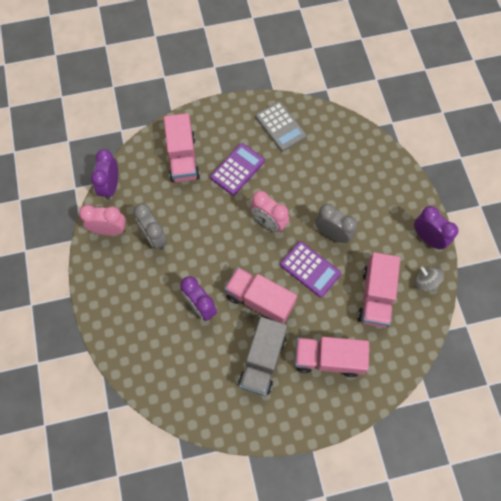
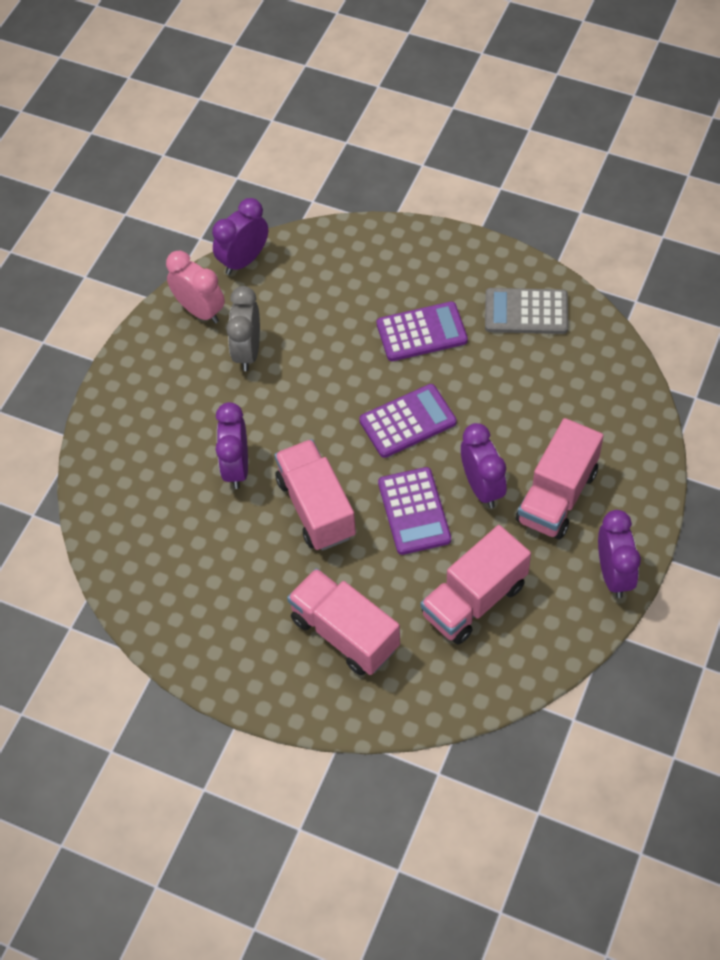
camera: 40 degrees right, 10 degrees down
(183, 158) = (361, 278): pink truck -> pink truck (557, 496)
(262, 360) = (259, 580): grey truck -> none
(268, 222) = (407, 421): pink clock -> purple calculator
(280, 126) = (526, 312): grey calculator -> grey calculator turned 90 degrees clockwise
(332, 234) = (482, 487): grey clock -> purple clock
(425, 282) = (560, 627): grey spinning top -> none

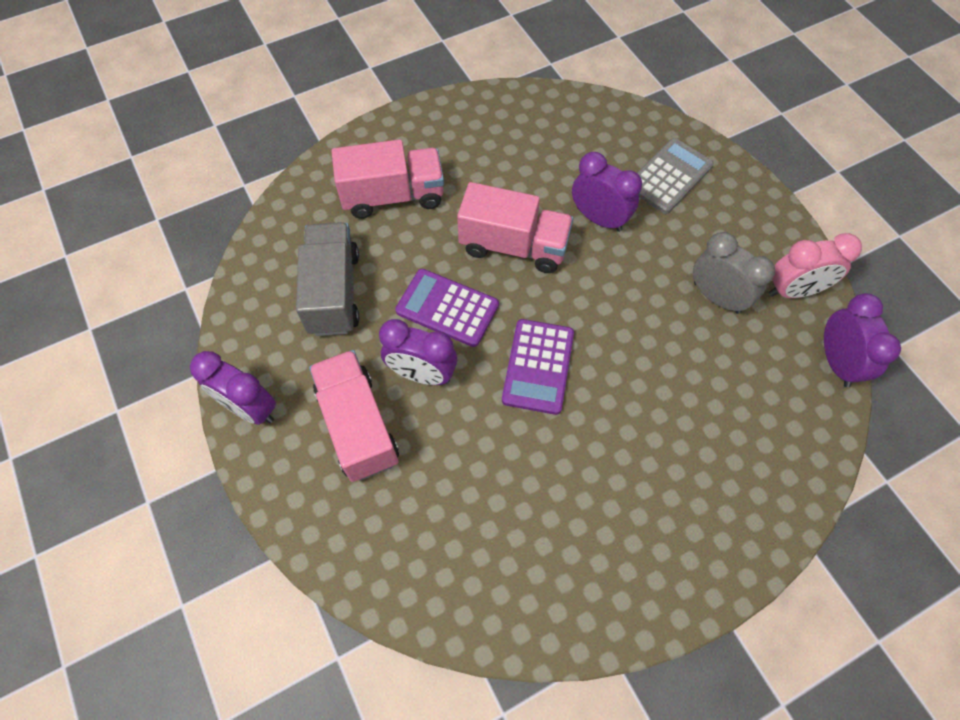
camera: 125 degrees right, 5 degrees up
(421, 332) = (629, 452): purple calculator -> none
(474, 600) = (334, 292): pink truck -> grey truck
(526, 312) = (578, 573): grey calculator -> grey calculator (669, 176)

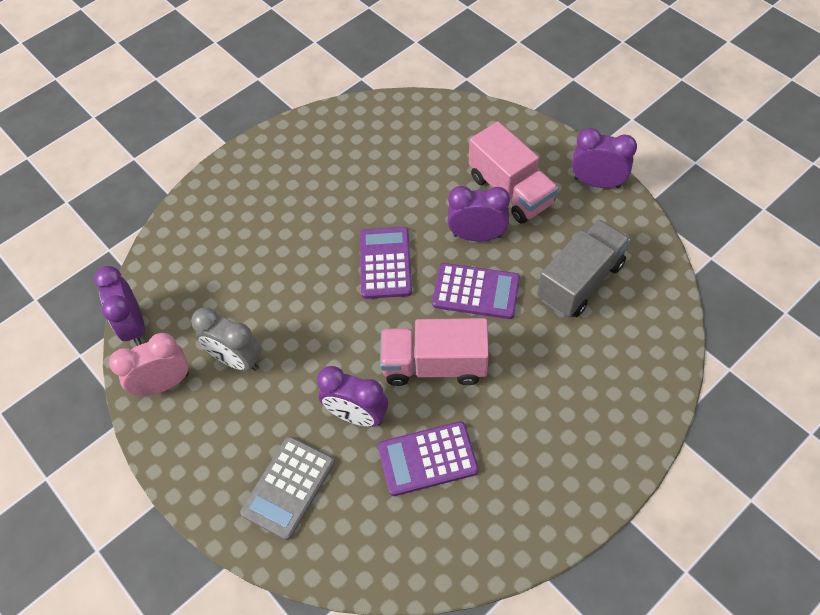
camera: 170 degrees right, 5 degrees down
(334, 292) = (580, 281): grey truck -> grey truck turned 120 degrees counterclockwise
(393, 196) = (572, 389): pink truck -> none
(542, 171) = (427, 459): none -> purple calculator

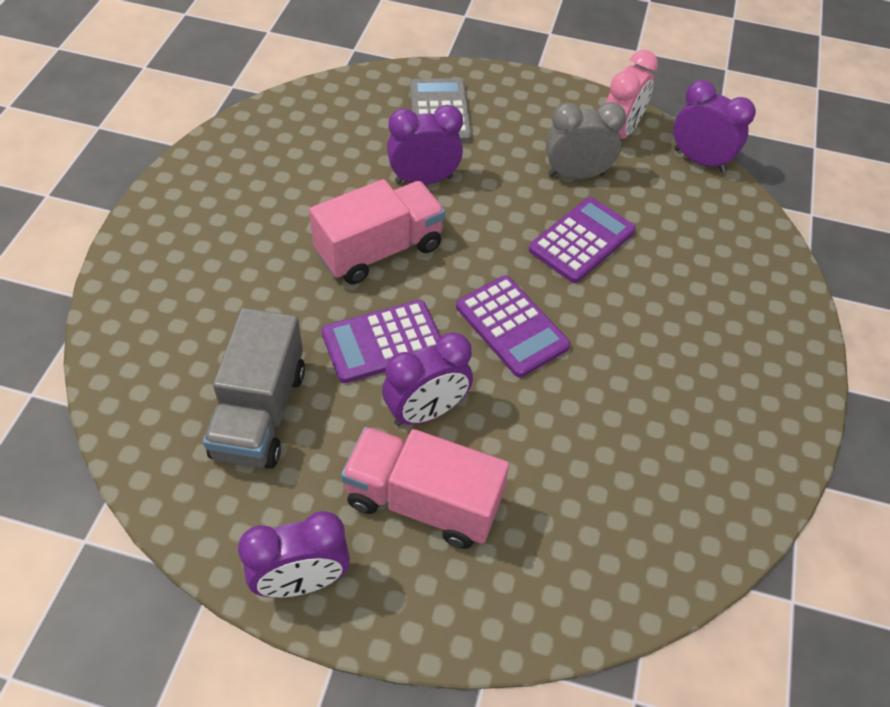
camera: 140 degrees right, 5 degrees down
(427, 459) = (332, 175): purple calculator -> purple calculator (582, 240)

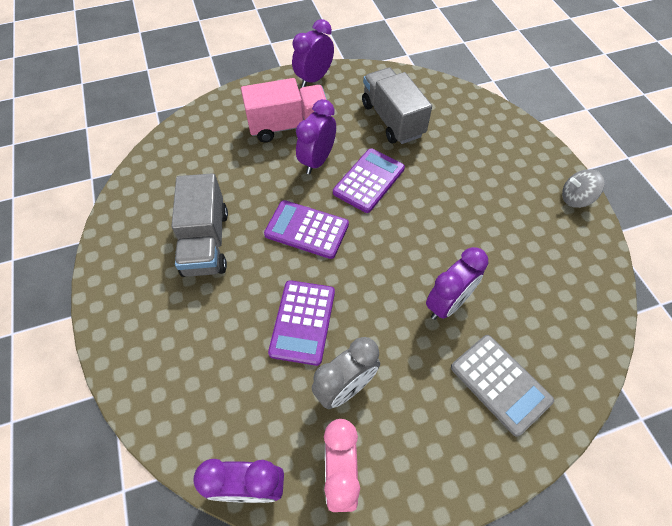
camera: 150 degrees right, 5 degrees up
(175, 188) = (575, 198): none -> grey spinning top
(379, 250) = (422, 231): pink truck -> none
(648, 382) = (206, 242): none -> grey truck

